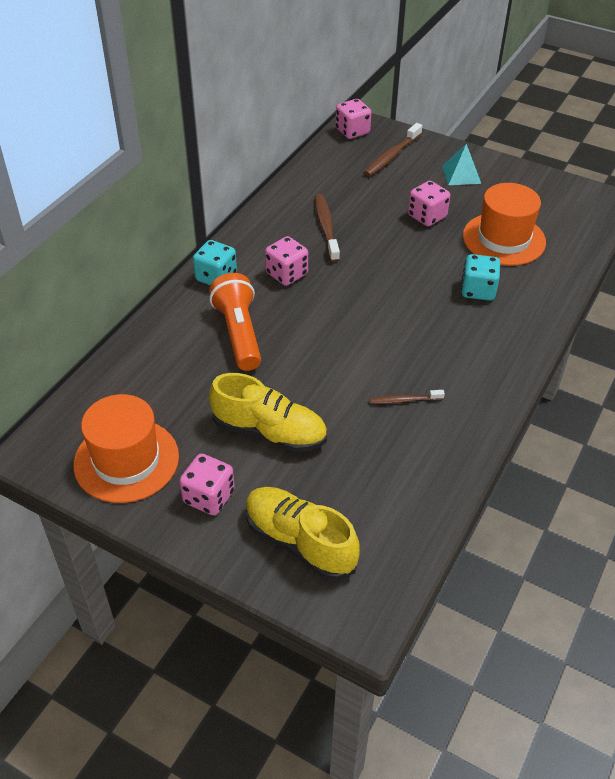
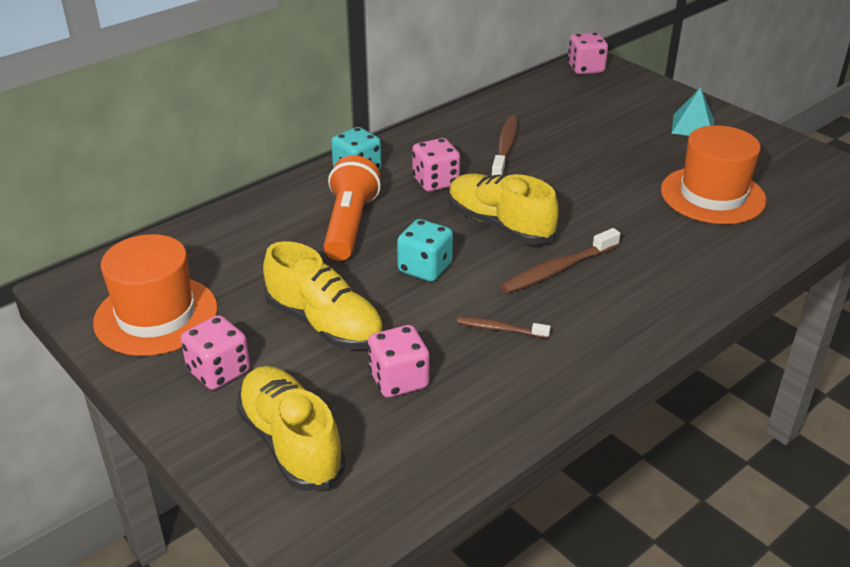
camera: 20 degrees right, 10 degrees down
(358, 305) = (499, 225): none -> yellow shoe
(391, 156) = (619, 96): brown toothbrush -> brown toothbrush (558, 269)
(427, 216) = (629, 158): pink dice -> pink dice (399, 380)
(478, 290) = (653, 239): turquoise dice -> turquoise dice (425, 268)

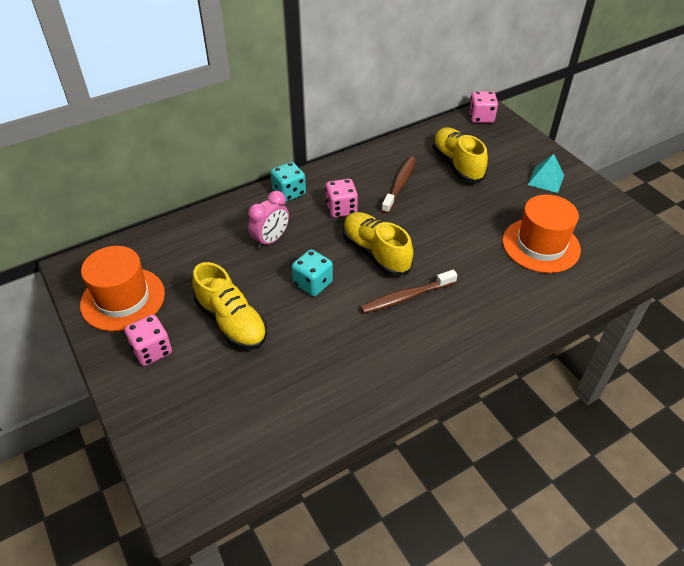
camera: 10 degrees right, 10 degrees up
(291, 443) = (184, 415): yellow shoe -> yellow shoe (457, 164)
(349, 225) = (270, 240): orange flashlight -> pink clock
(399, 380) = (269, 375): pink dice -> none
(500, 329) = (350, 342): brown toothbrush -> none

